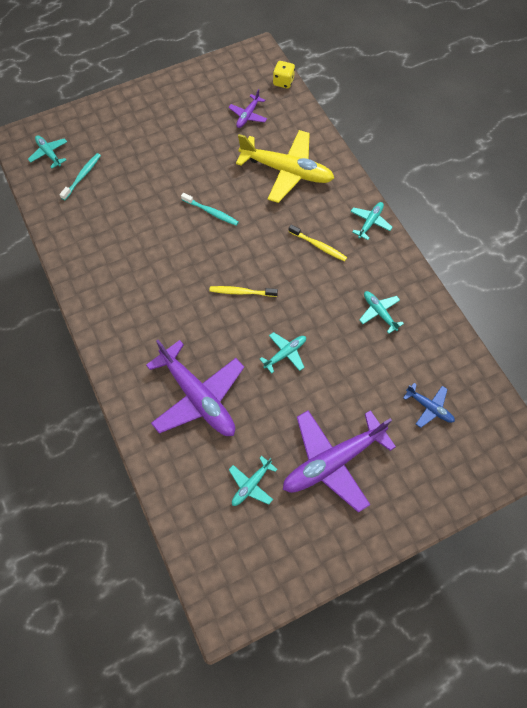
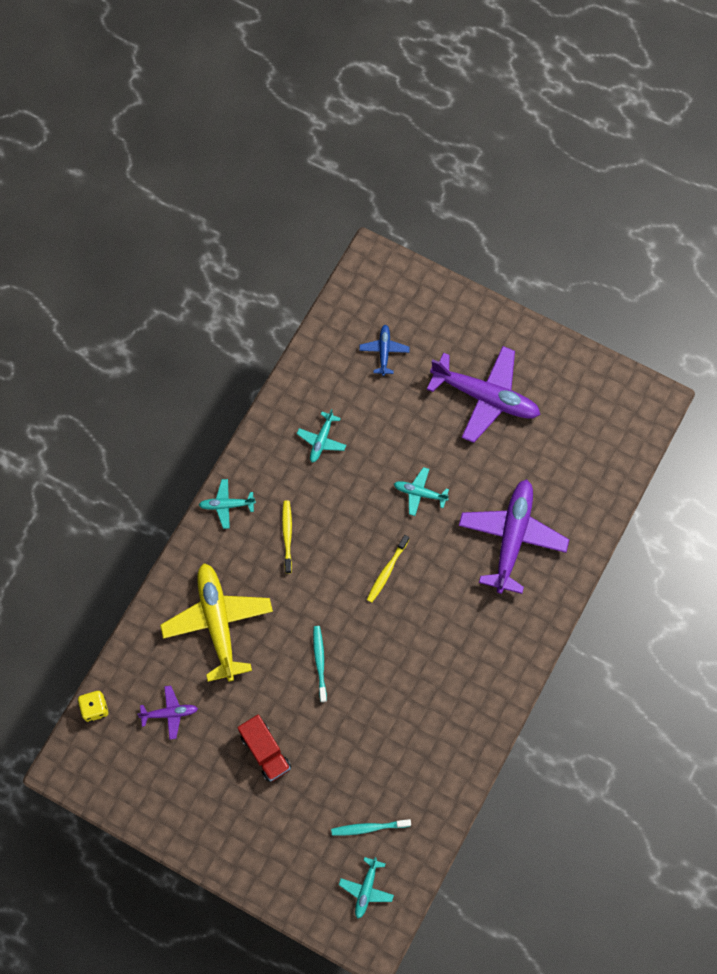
camera: 125 degrees left, 5 degrees up
(180, 150) = (265, 751): none -> red truck
(241, 292) = (387, 571): yellow toothbrush -> yellow toothbrush turned 60 degrees clockwise
(251, 484) = (550, 445): turquoise plane -> none

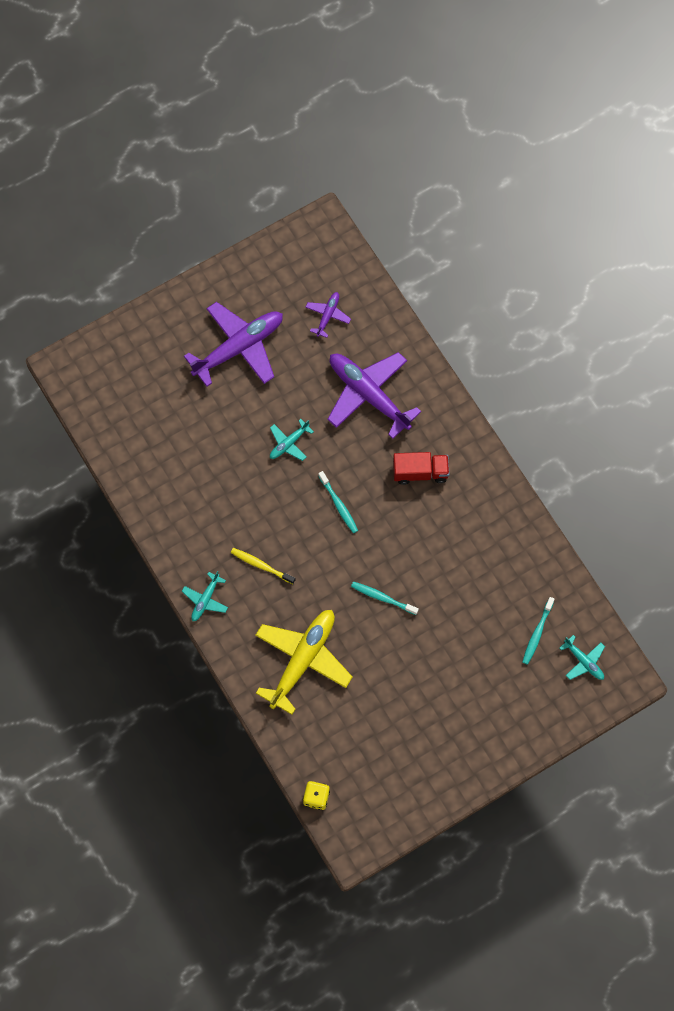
camera: 60 degrees left, 0 degrees up
(169, 713) = (355, 739): purple plane -> purple plane (327, 316)
(218, 623) = (302, 660): yellow plane -> yellow plane turned 105 degrees clockwise
(265, 751) = (431, 680): red truck -> red truck (420, 472)
(321, 440) = (196, 494): turquoise plane -> none
(384, 351) = (149, 403): blue plane -> none
(387, 571) = (338, 505): yellow toothbrush -> turquoise toothbrush

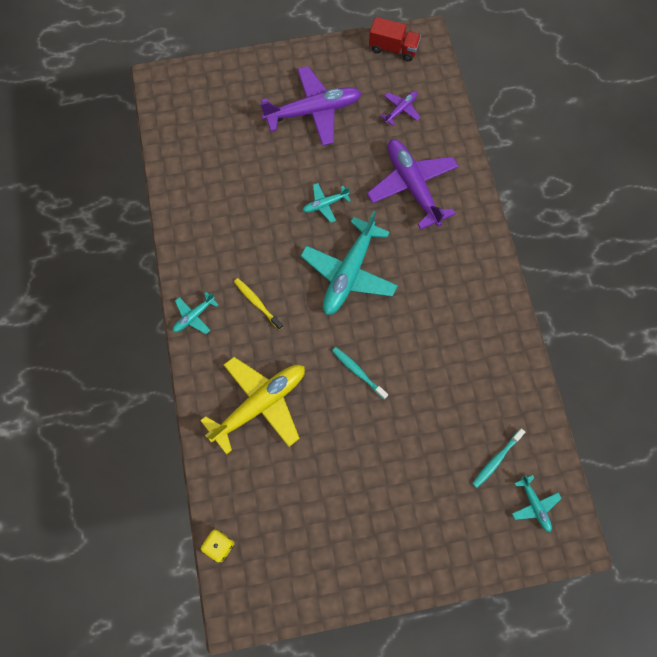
camera: 20 degrees right, 0 degrees up
(338, 505) = (349, 273): turquoise toothbrush -> turquoise plane
(420, 472) = (435, 269): red truck -> red truck (393, 48)

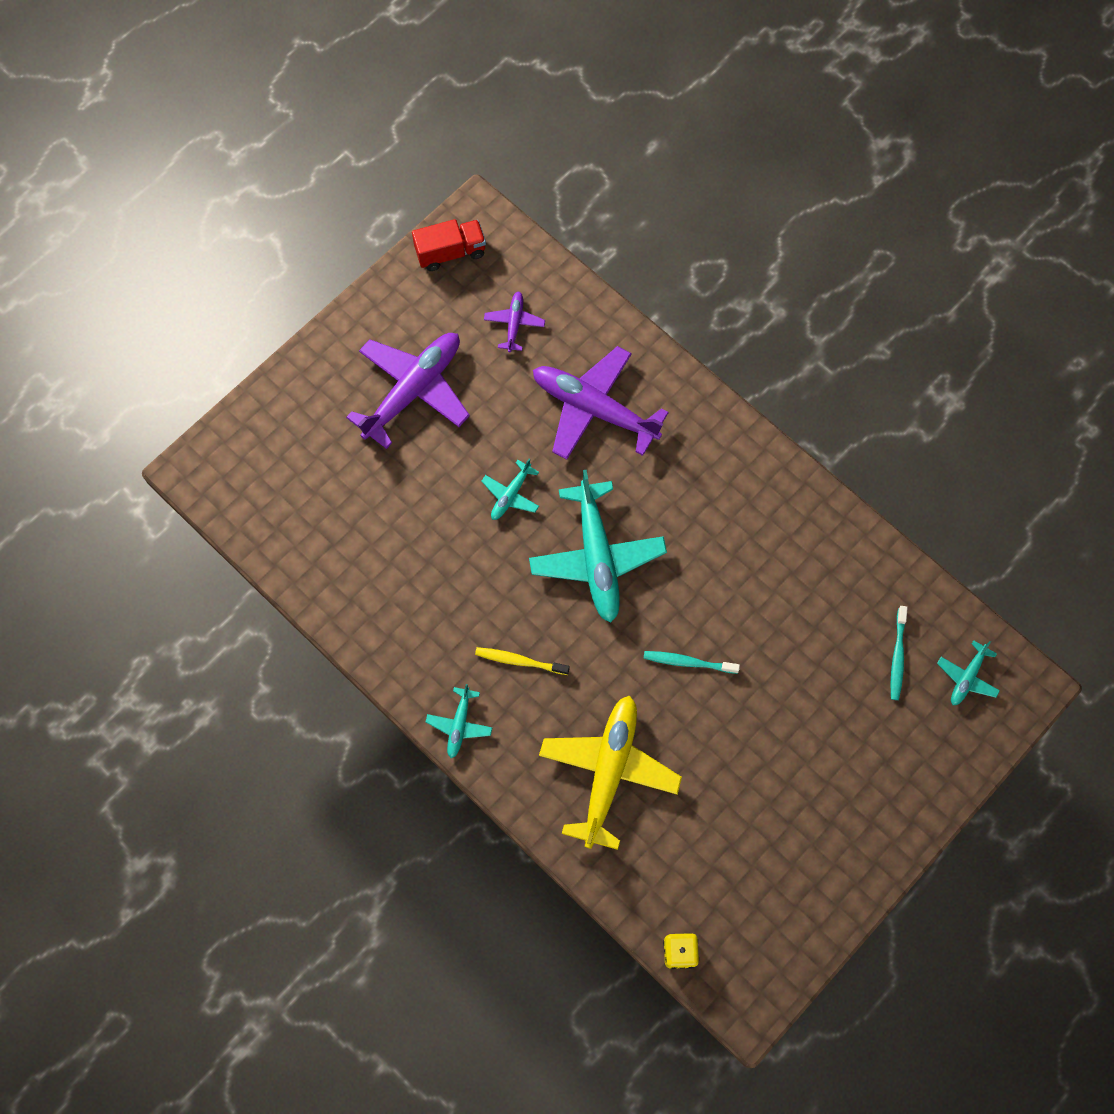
camera: 35 degrees left, 0 degrees up
(534, 505) = (967, 677): turquoise plane -> turquoise plane turned 90 degrees clockwise

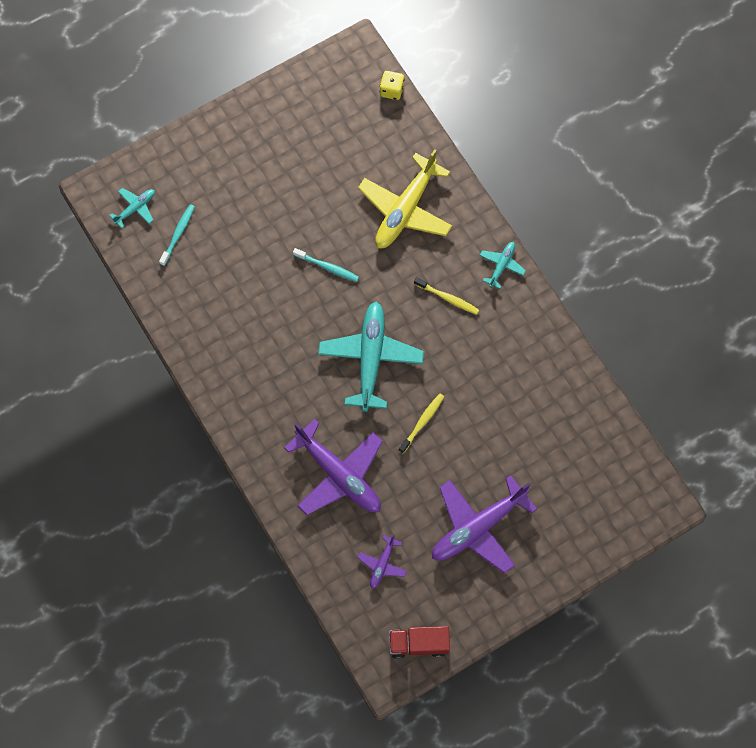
camera: 165 degrees left, 0 degrees up
(511, 495) = (422, 422): turquoise plane -> yellow toothbrush

